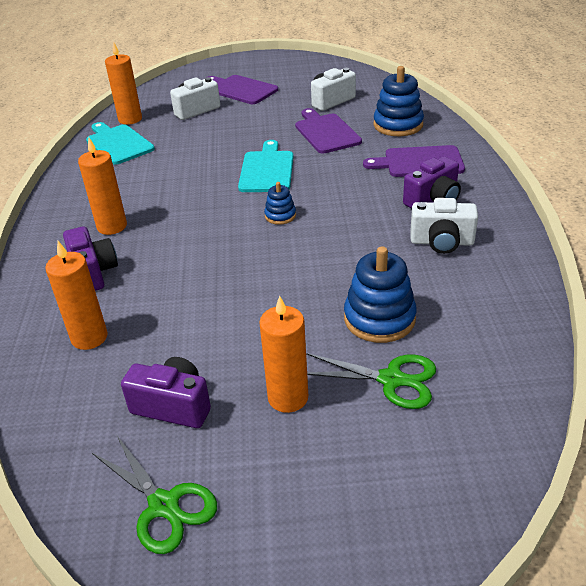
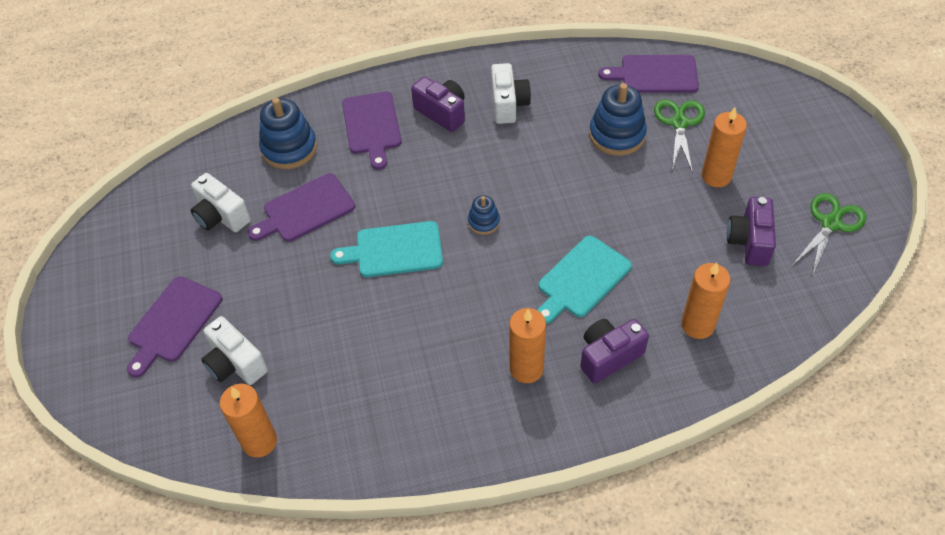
camera: 100 degrees left, 15 degrees up
(118, 143) = (333, 431): turquoise cutting board -> turquoise cutting board (581, 279)
(491, 372) = (655, 74): none -> purple cutting board

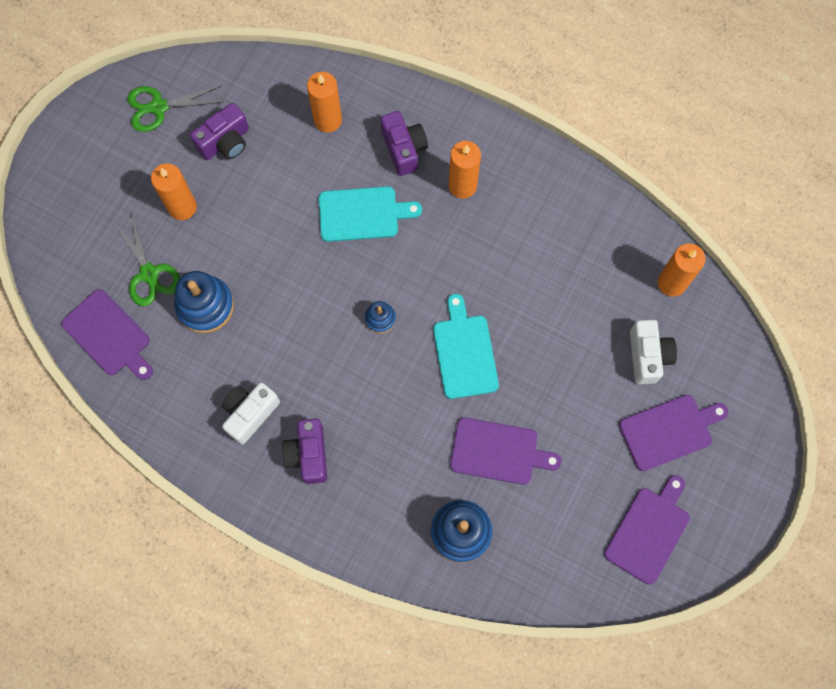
camera: 140 degrees left, 20 degrees up
(221, 216) = (567, 505): white camera -> none
(372, 126) = (375, 493): purple cutting board -> purple cutting board (649, 531)
(394, 250) = (464, 352): turquoise cutting board -> turquoise cutting board turned 135 degrees counterclockwise
(609, 356) = (404, 149): purple camera -> purple camera turned 120 degrees counterclockwise
(679, 123) = (149, 274): green scissors -> green scissors turned 75 degrees counterclockwise

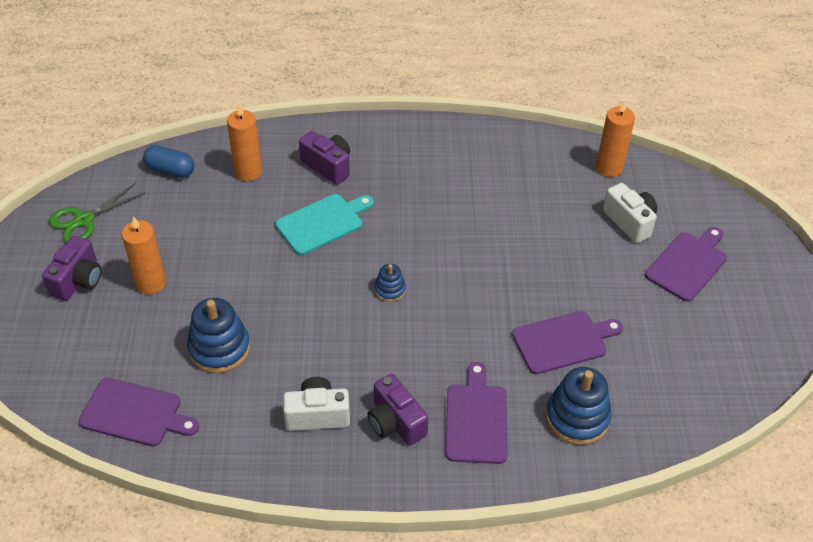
camera: 30 degrees left, 25 degrees down
(149, 274) = (148, 347): green scissors -> none
(225, 142) = (164, 221): purple camera -> purple camera (78, 280)
(250, 413) = (317, 415): white camera -> white camera turned 75 degrees clockwise
(259, 84) = (170, 170): none -> blue capsule
(462, 185) = (395, 171): orange candle -> none
(464, 352) = (480, 283): turquoise cutting board -> none
(649, 531) = (730, 341): purple cutting board -> purple cutting board (476, 419)

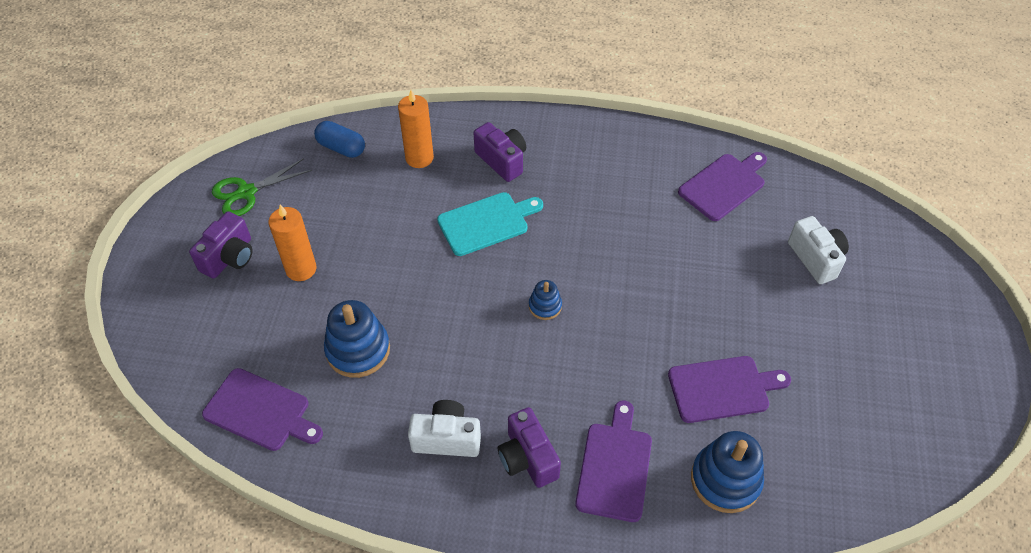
camera: 10 degrees right, 5 degrees up
(609, 168) = (801, 194): orange candle -> none
(688, 264) = (874, 315): purple cutting board -> purple cutting board (724, 185)

